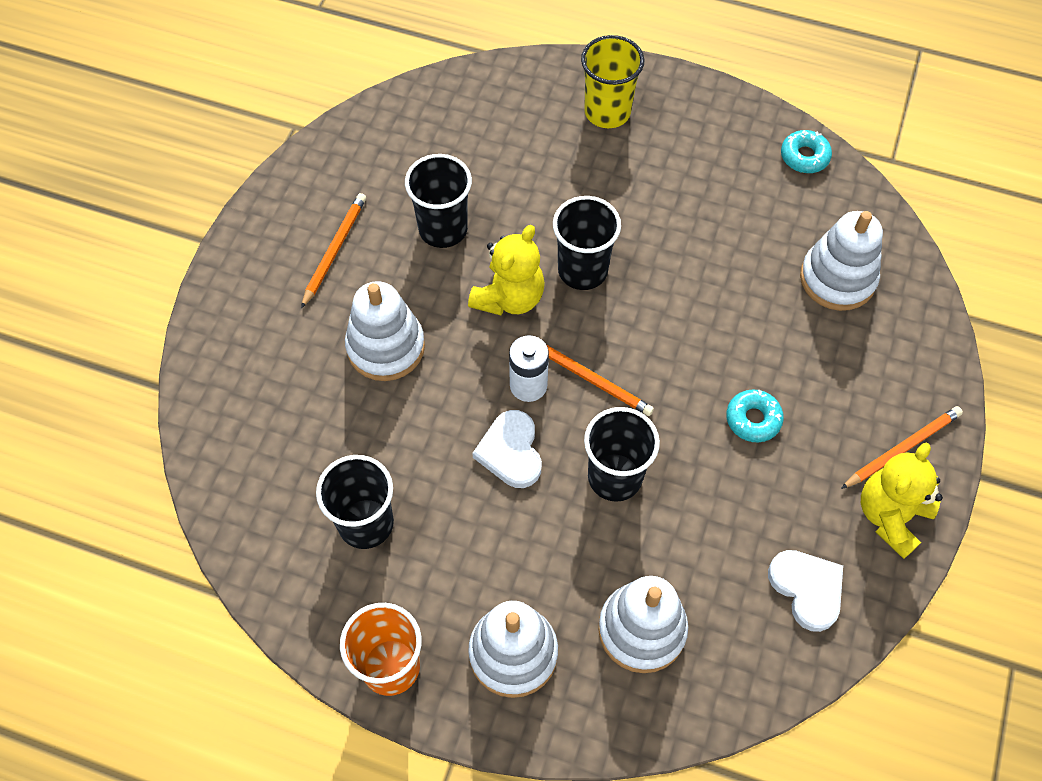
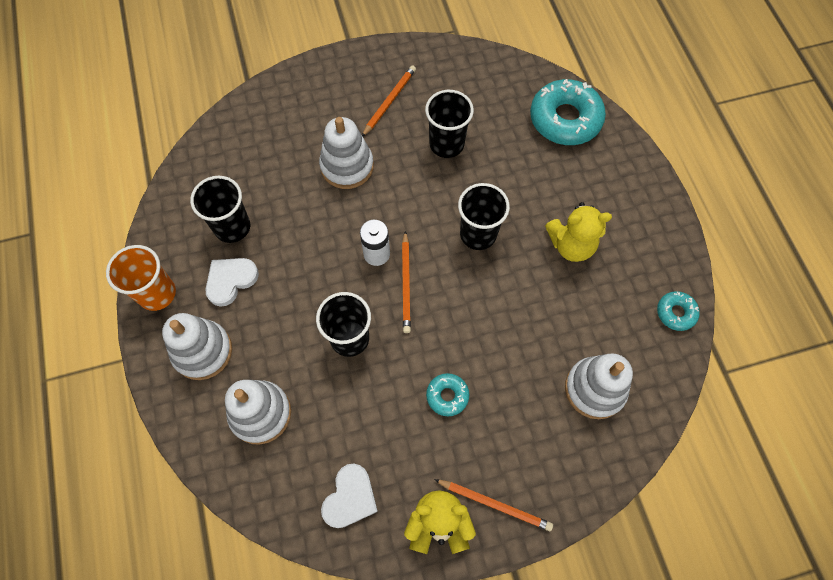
camera: 55 degrees right, 5 degrees up
(334, 250) = (389, 101): orange pencil -> orange pencil turned 45 degrees counterclockwise
(507, 101) = (565, 119): none -> turquoise donut
(509, 297) = (428, 207): yellow teddy bear -> yellow teddy bear (571, 245)
(511, 451) = (327, 271): white heart -> white heart (230, 280)
(607, 112) = (606, 177): yellow cup -> none

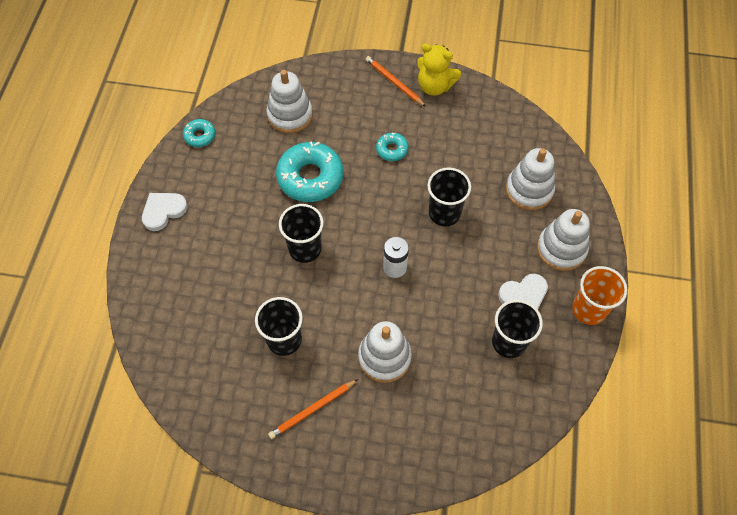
camera: 155 degrees left, 5 degrees down
(350, 498) = (485, 119): white heart -> white heart (163, 211)
(406, 284) = (382, 234): orange pencil -> none
(565, 119) = (165, 317): turquoise donut -> turquoise donut (310, 177)
(571, 245) = (238, 210): yellow teddy bear -> none

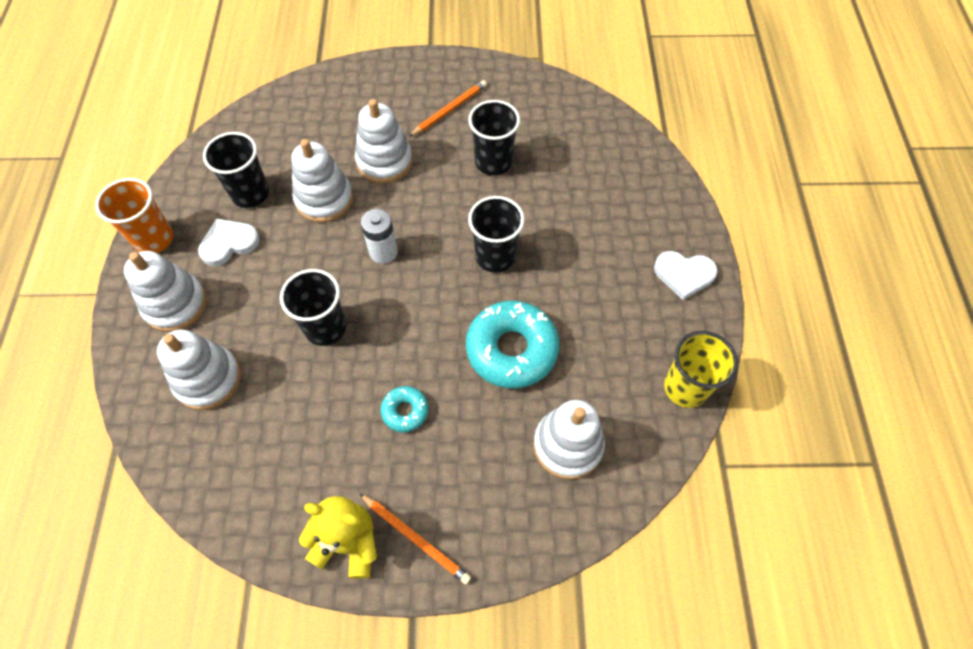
camera: 170 degrees right, 0 degrees up
(163, 211) = (684, 275): white heart -> white heart turned 60 degrees clockwise
(200, 136) = (685, 387): turquoise donut -> yellow cup
(442, 325) = (324, 199): none -> white stacking toy

